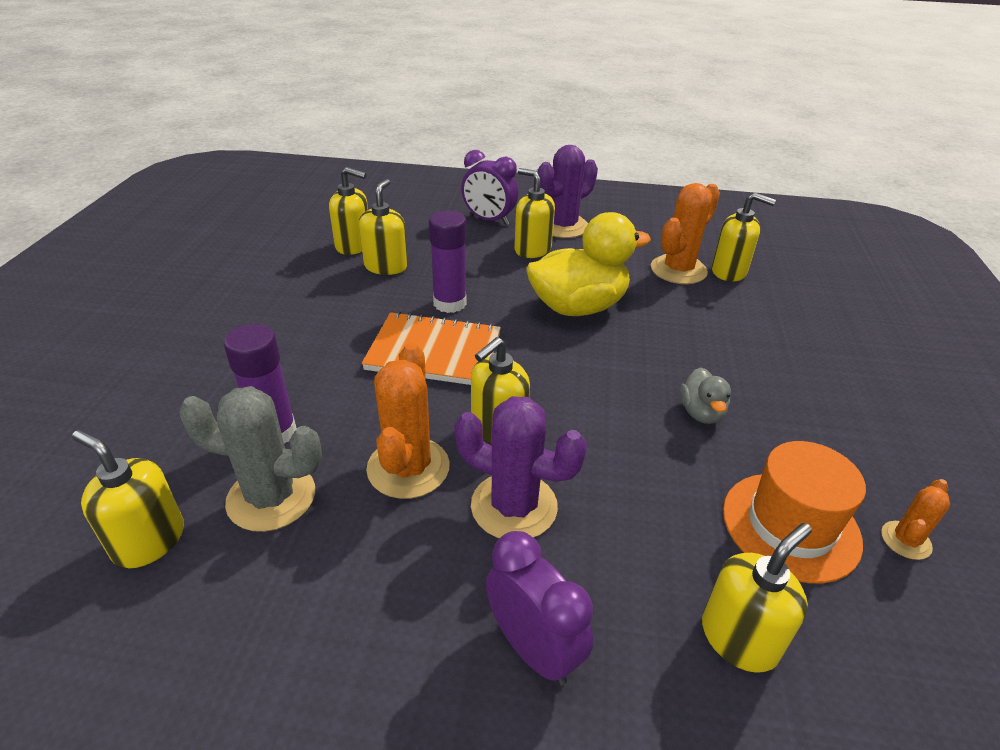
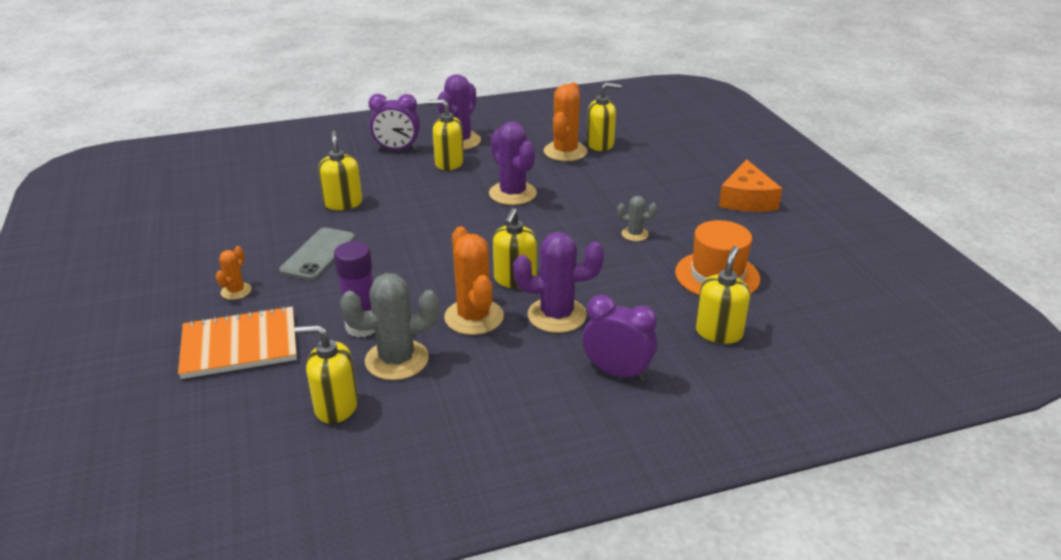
camera: 25 degrees left, 5 degrees down
(311, 320) = (318, 254): none -> grey phone
(354, 246) = (301, 195): yellow soap dispenser -> none
(434, 352) = (433, 249): orange notebook -> orange notebook (240, 345)
(449, 303) = (417, 215): purple glue stick -> none
(578, 307) = (512, 194): yellow duck -> purple cactus
(701, 413) = (634, 234): grey duck -> grey cactus
(901, 409) = (746, 199): none -> orange cheese
(905, 540) = (778, 264): orange cactus -> orange cactus (236, 291)

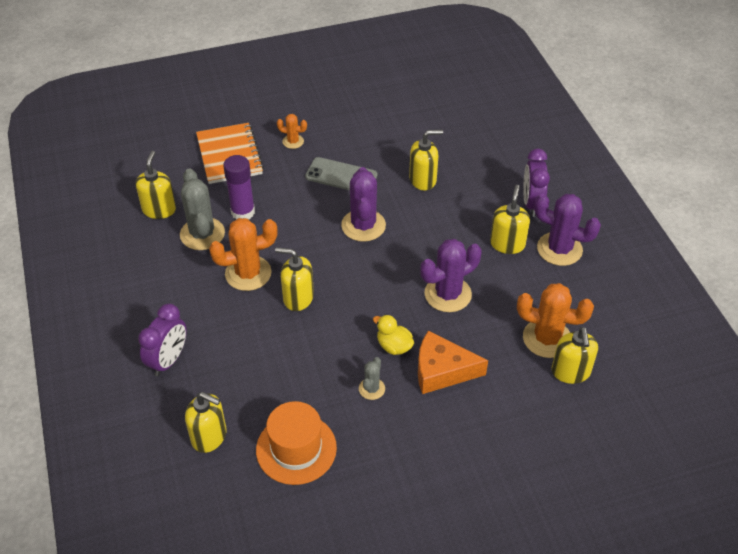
camera: 90 degrees right, 15 degrees up
(557, 315) = (245, 325): purple cactus -> purple cactus (363, 225)
(580, 222) = (394, 346): none -> yellow duck
(746, 199) = (447, 502): orange cheese -> orange cheese (442, 370)

